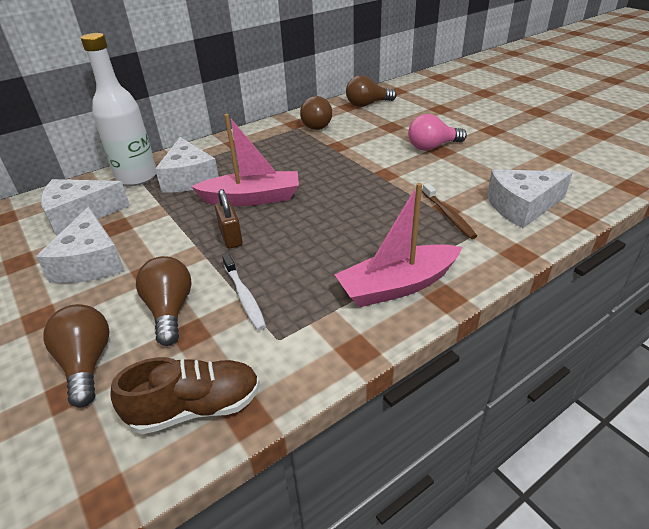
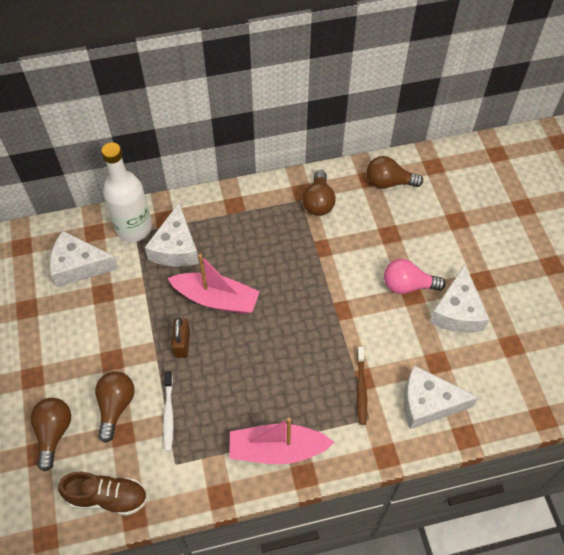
camera: 20 degrees right, 20 degrees up
(91, 262) = (75, 330): white cheese -> white cheese (457, 311)

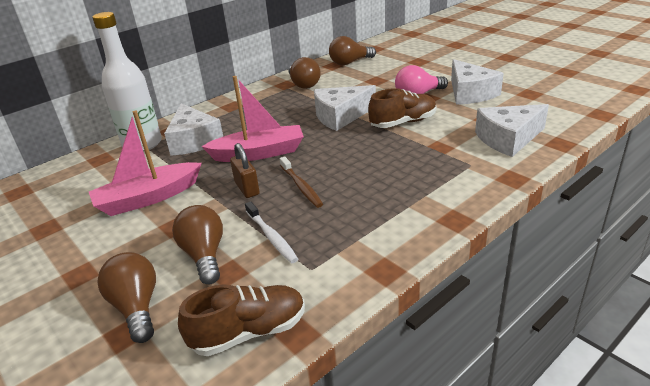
camera: 25 degrees left, 25 degrees down
(79, 266) = (95, 182): white cheese -> white cheese (340, 116)
(277, 449) = (409, 214): pink boat -> pink boat (148, 198)
(361, 324) = (403, 123): none -> brown shoe
(361, 388) = (444, 152): brown toothbrush -> brown toothbrush (301, 186)

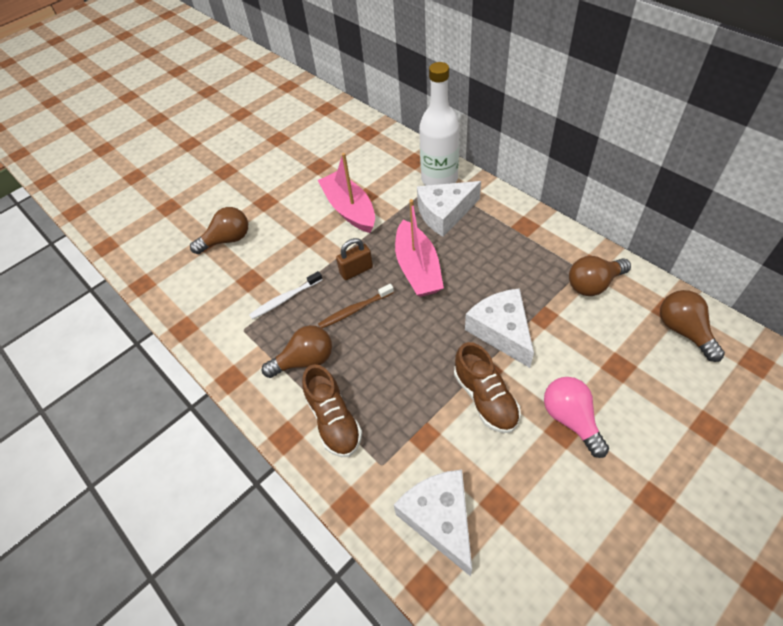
camera: 90 degrees right, 20 degrees up
(204, 255) = (271, 262): brown light bulb -> brown light bulb (305, 360)
(249, 332) = (191, 302): brown shoe -> brown shoe (334, 420)
(470, 93) = (583, 491): white cheese -> none

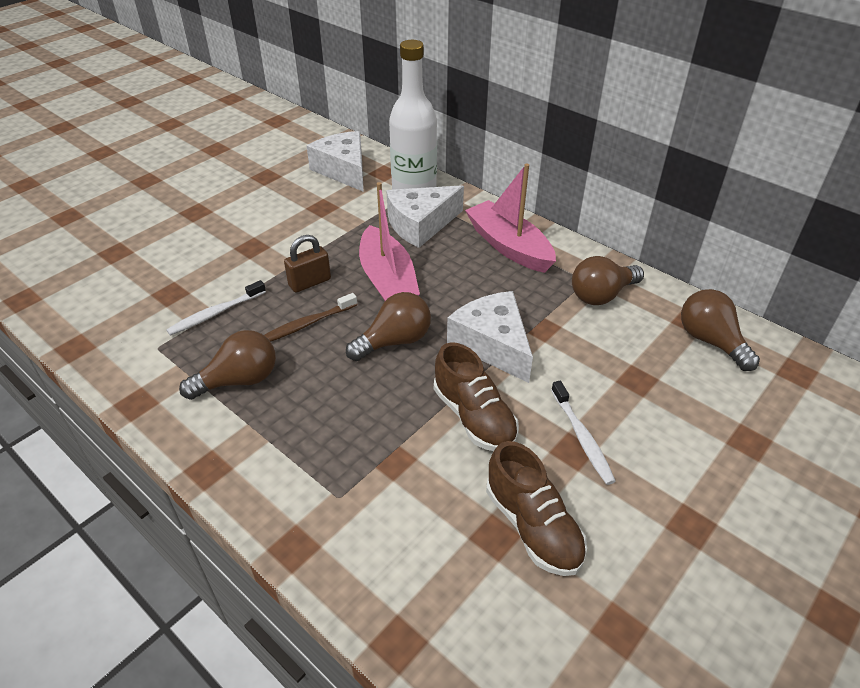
camera: 10 degrees left, 10 degrees down
(227, 240) = (143, 251): brown light bulb -> brown light bulb (394, 341)
(334, 420) = (275, 447): brown shoe -> brown shoe (532, 526)
(349, 209) = (303, 220): pink boat -> pink boat (508, 246)
(440, 519) = (417, 558): white cheese -> white cheese (343, 170)
(570, 419) = (582, 437): pink light bulb -> white toothbrush

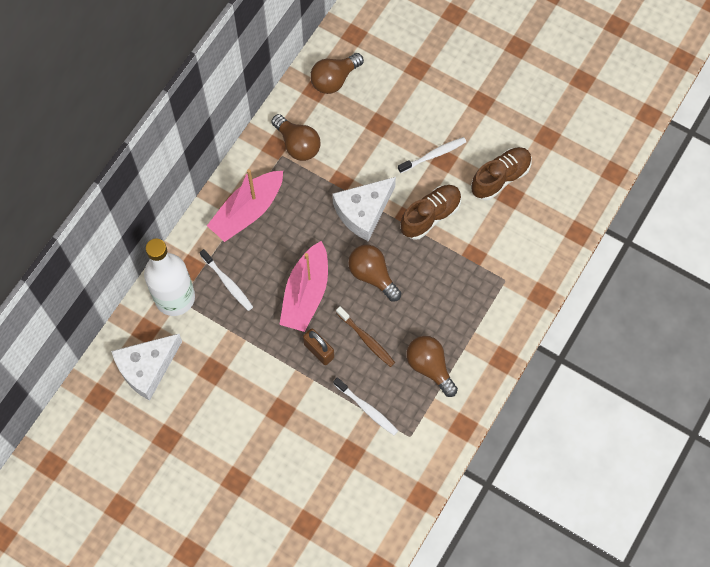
camera: 100 degrees left, 25 degrees up
(387, 280) = (306, 294): pink boat -> pink boat turned 135 degrees clockwise
(420, 225) = (227, 283): white cheese -> white toothbrush

